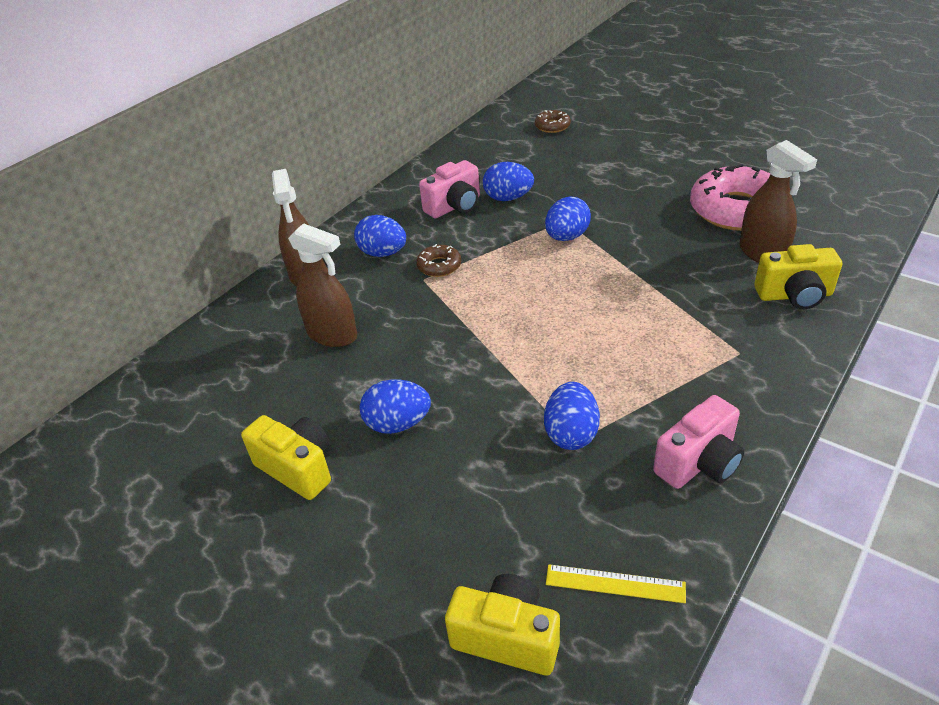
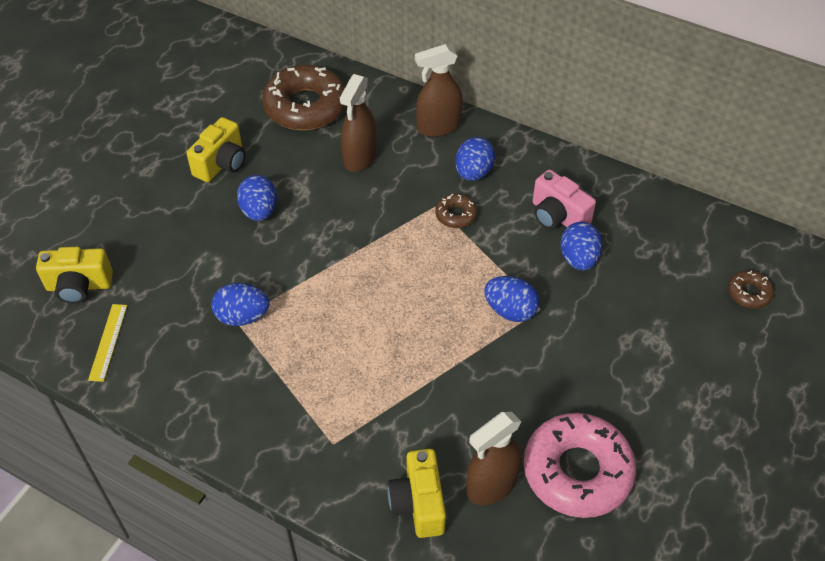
camera: 80 degrees right, 10 degrees up
(222, 384) = (305, 107): none -> brown donut
(507, 637) = (79, 286): yellow camera -> yellow camera turned 75 degrees clockwise
(699, 463) = (206, 399): pink camera -> none

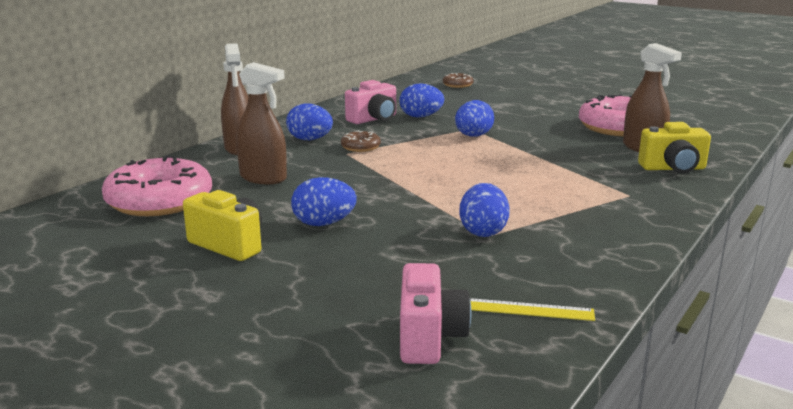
camera: 85 degrees left, 30 degrees down
(79, 286) = (429, 337): yellow camera -> pink camera
(305, 107) = (159, 200): brown donut -> pink donut

